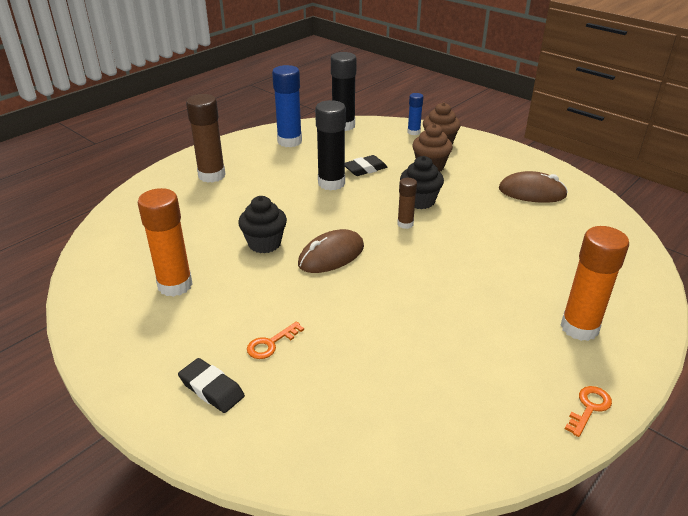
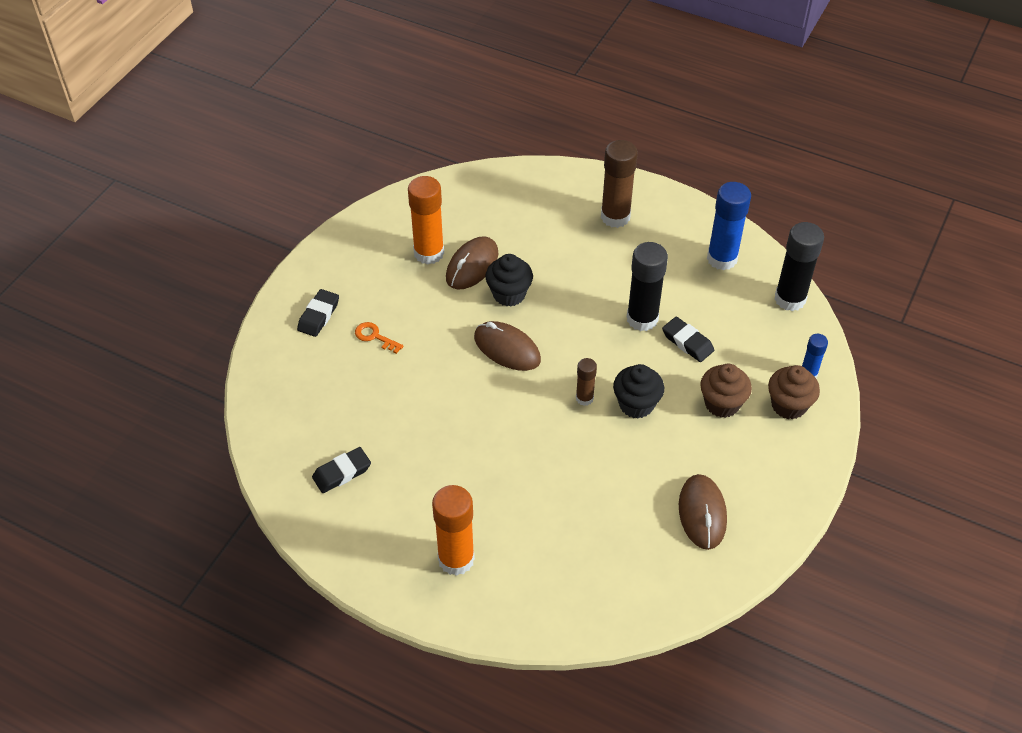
camera: 75 degrees right, 15 degrees up
(213, 260) = (472, 266): none -> brown mouse
(460, 400) = (342, 473): none -> black eraser
(589, 408) = (353, 564): orange key -> none

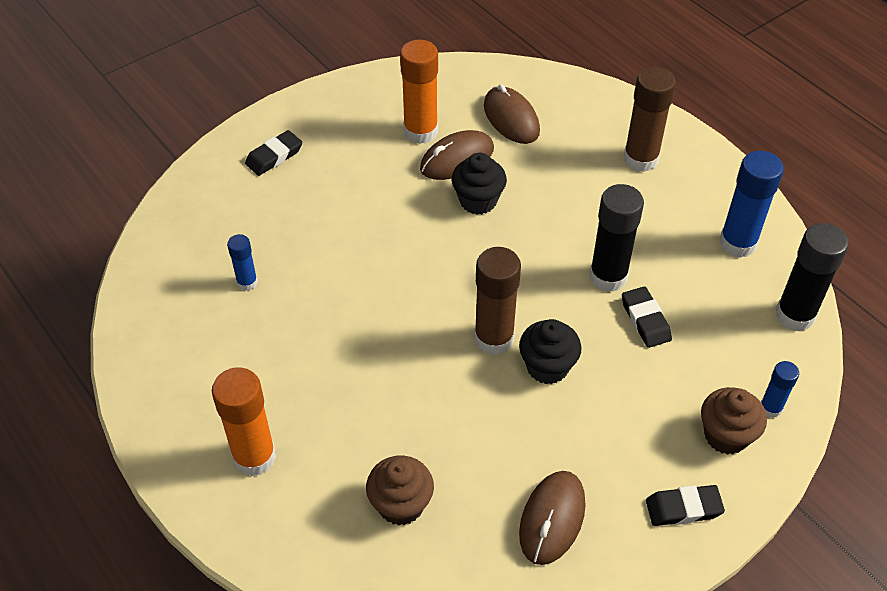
camera: 25 degrees right, 0 degrees up
(342, 473) = (198, 320): black eraser -> black eraser (683, 508)
(363, 427) = (247, 282): none -> blue glue stick
(375, 337) = (315, 196): orange key -> none
(507, 349) = (442, 256): brown mouse -> brown mouse (511, 119)
(584, 398) = (494, 338): brown glue stick -> brown glue stick, size x1.85
(722, 404) = (646, 403): brown cupcake -> brown cupcake (401, 505)

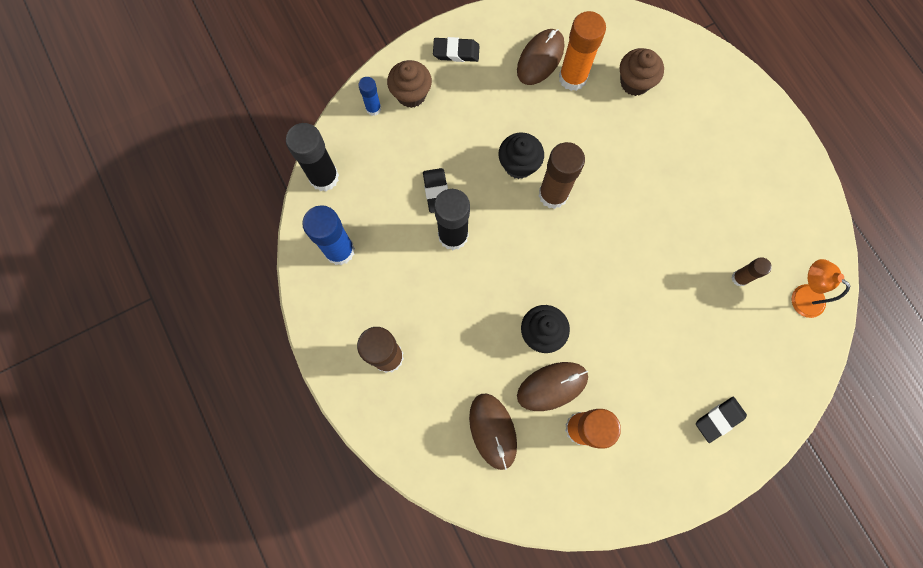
camera: 170 degrees left, 25 degrees up
(171, 276) = (801, 295): none -> orange lamp
(247, 282) = (739, 278): blue glue stick -> brown glue stick
(254, 457) = (730, 130): orange glue stick -> orange glue stick (572, 78)

